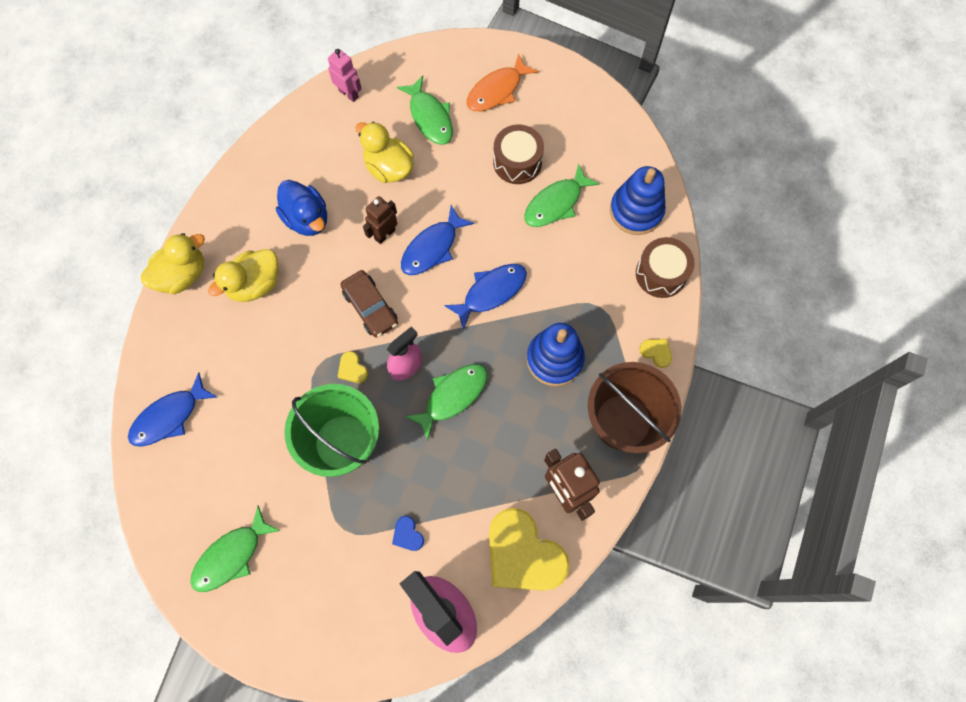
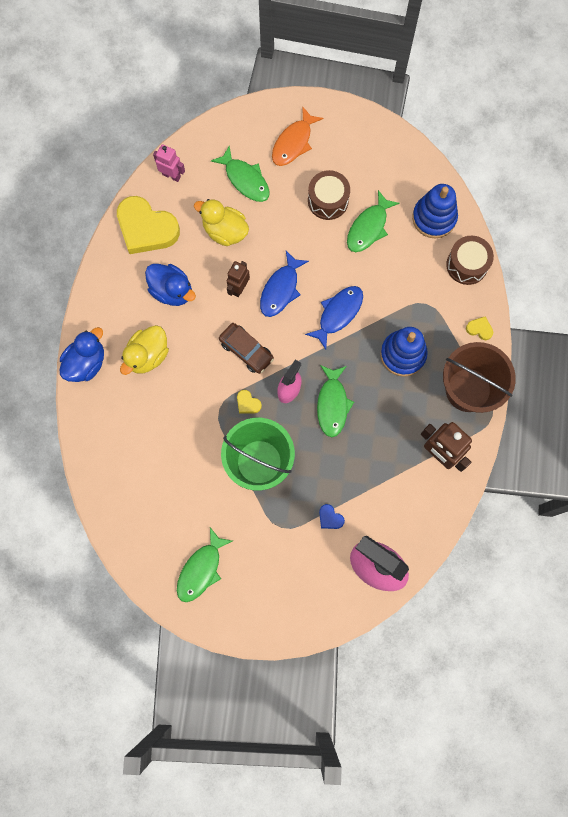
camera: 15 degrees left, 5 degrees up
(169, 417) = (116, 478): blue fish -> none
(182, 275) = (86, 363): yellow duck -> blue duck
(452, 396) = (332, 404): green fish -> green fish turned 150 degrees clockwise
(523, 554) = (421, 509): yellow heart -> yellow heart (146, 228)

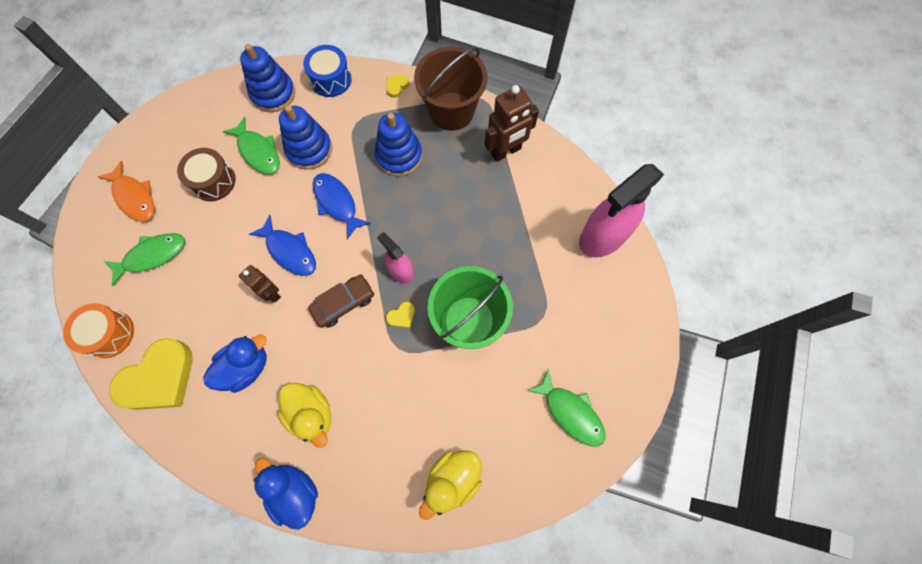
camera: 75 degrees left, 5 degrees down
(171, 175) = (109, 334): pink robot -> orange drum
(225, 231) = (201, 292): yellow duck -> yellow duck (452, 480)
(330, 518) = (545, 265): blue heart -> none
(332, 404) = (429, 233): green fish -> none
(385, 271) = (309, 149): none -> blue stacking toy
(467, 265) = (331, 79): brown drum -> blue drum

